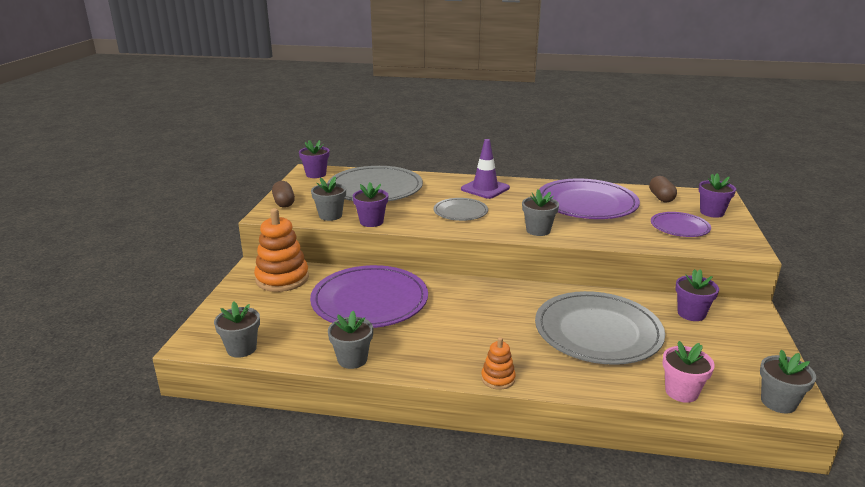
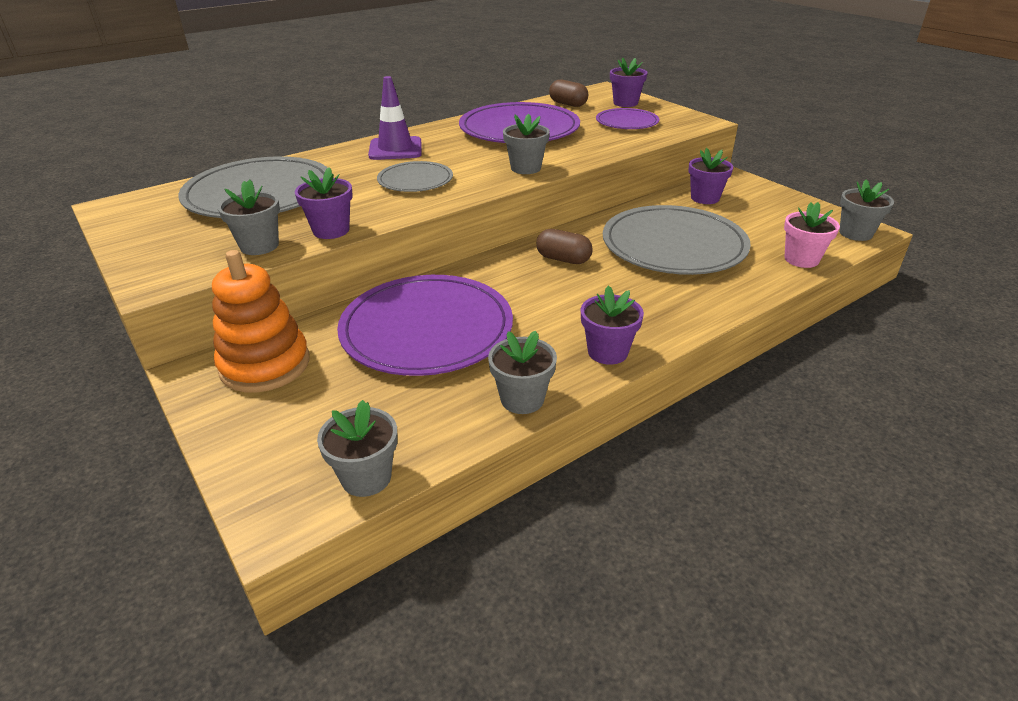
camera: 45 degrees left, 10 degrees up
(284, 203) = (152, 259): brown capsule -> brown capsule (563, 259)
(316, 174) = (133, 207): purple flower pot -> purple flower pot (607, 352)
(498, 379) = (678, 329): orange stacking toy -> none

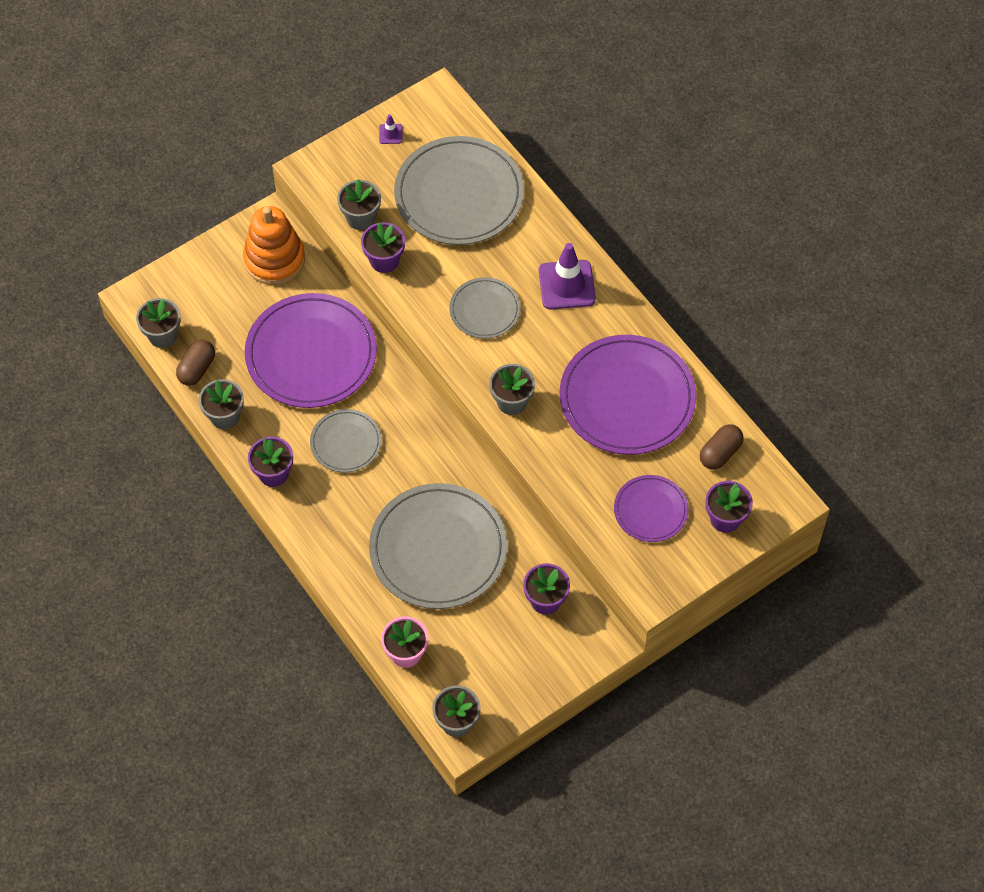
camera: 90 degrees right, 25 degrees up
(142, 231) = (390, 134): none -> purple traffic cone
(555, 301) = (346, 442): none -> grey plate
(563, 259) = (415, 453): brown capsule -> brown capsule (197, 369)

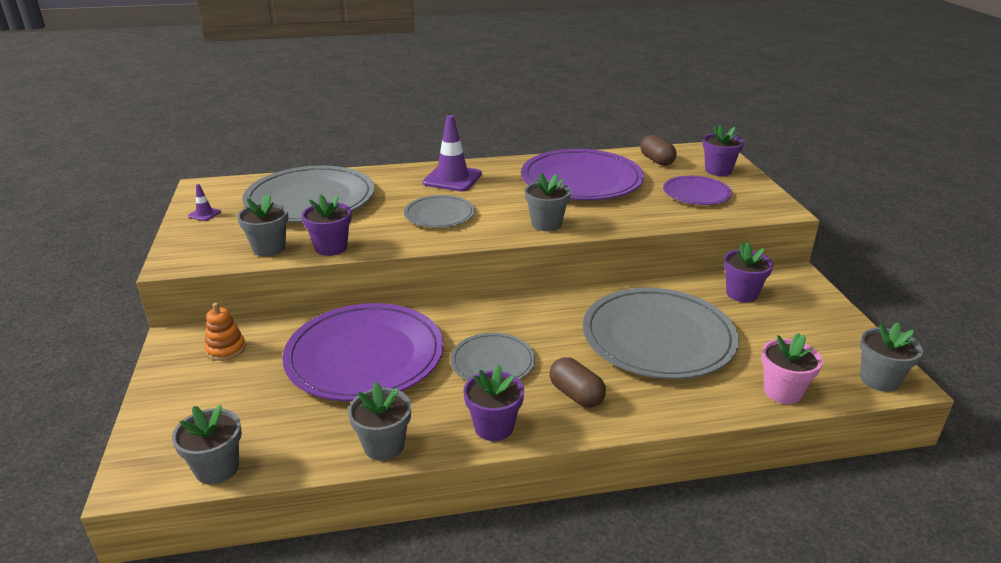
camera: 65 degrees left, 30 degrees down
(197, 369) = (296, 451): brown capsule -> brown capsule (576, 395)
(274, 259) = (226, 349): orange stacking toy -> orange stacking toy, size x0.51

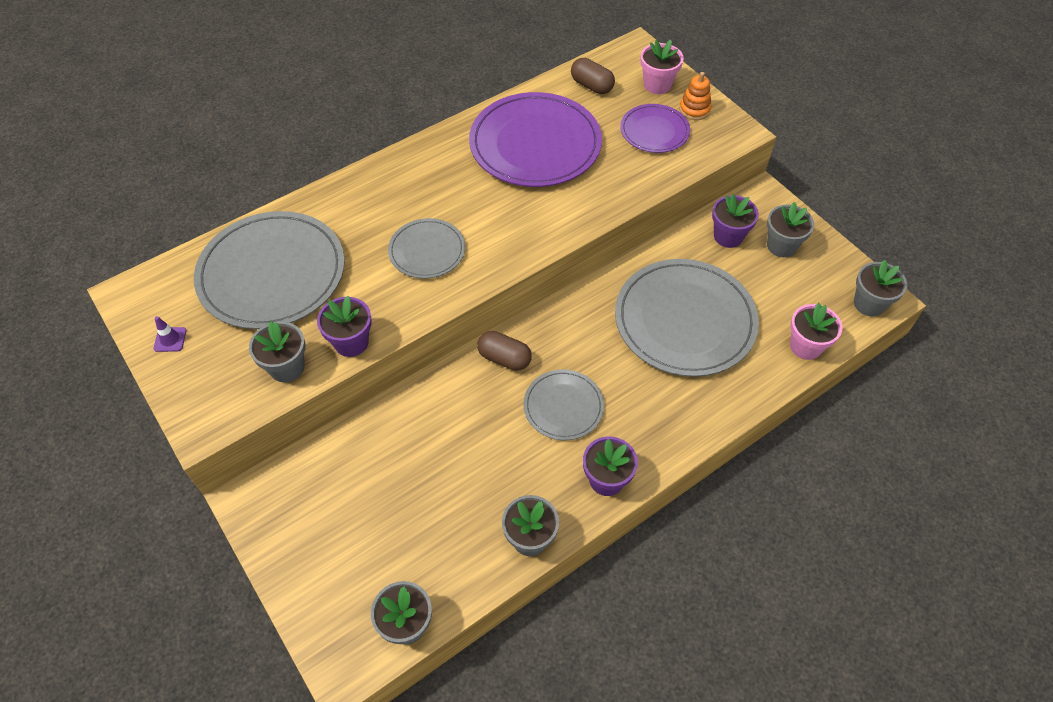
camera: 25 degrees left, 25 degrees up
(226, 349) = (307, 491): orange stacking toy -> orange stacking toy (694, 109)
(365, 356) = (446, 445): purple plate -> none
(452, 179) = (402, 185): purple traffic cone -> none
(546, 224) = (540, 229): grey flower pot -> grey flower pot (781, 246)
(576, 395) = (652, 416): brown capsule -> brown capsule (504, 358)
(718, 170) = (657, 85): purple flower pot -> pink flower pot

